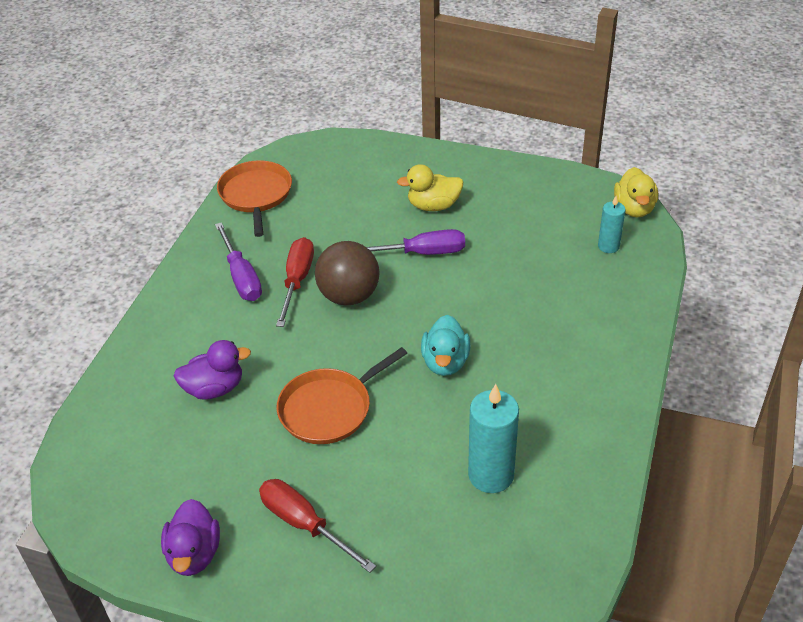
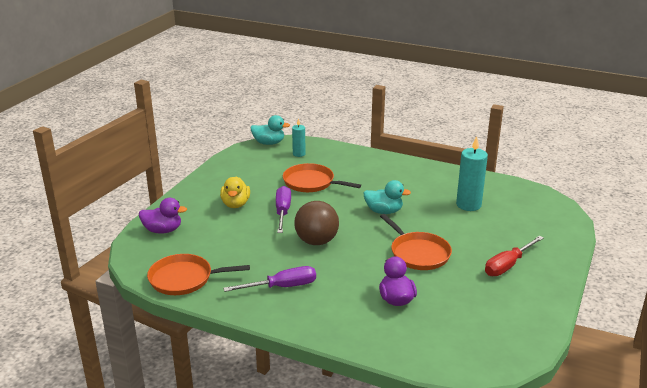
camera: 85 degrees left, 15 degrees down
(194, 554) = (535, 307): purple duck -> purple duck (163, 230)
(297, 281) = (294, 262): red screwdriver -> none
(516, 271) = (311, 182): none -> orange pan
(634, 208) = (269, 143): yellow duck -> turquoise duck

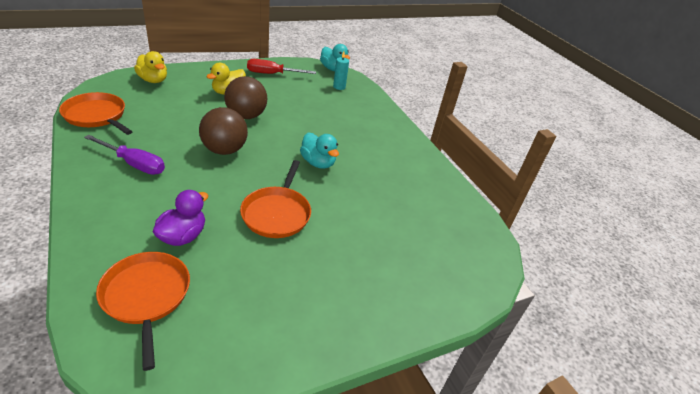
camera: 35 degrees right, 10 degrees up
(163, 230) = (153, 80): purple duck -> yellow duck
(282, 212) = (246, 116): purple screwdriver -> brown ball
(311, 182) = (307, 109): orange pan -> orange pan (146, 296)
(468, 205) = (401, 205): turquoise candle -> none
(508, 265) = (332, 284): red screwdriver -> red screwdriver (272, 74)

